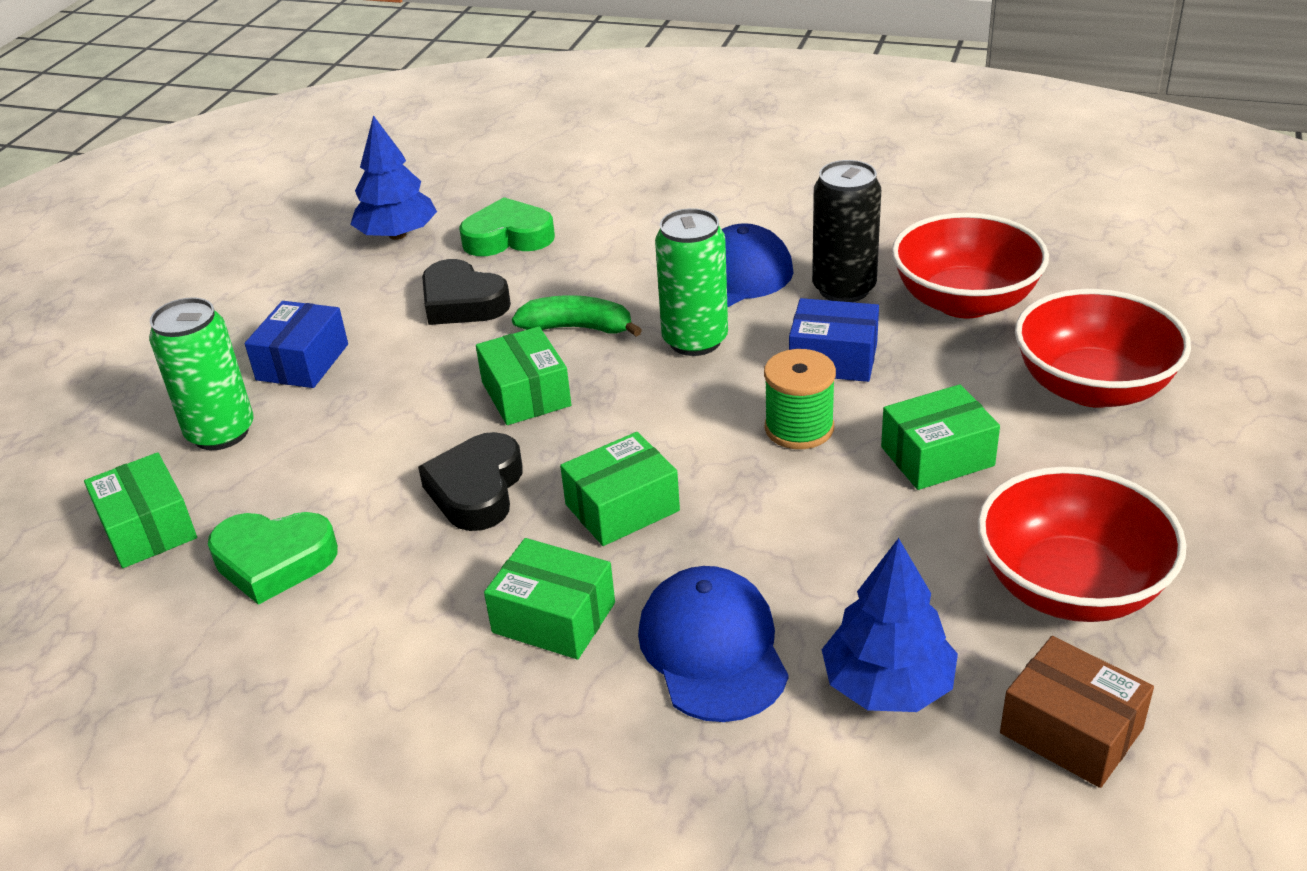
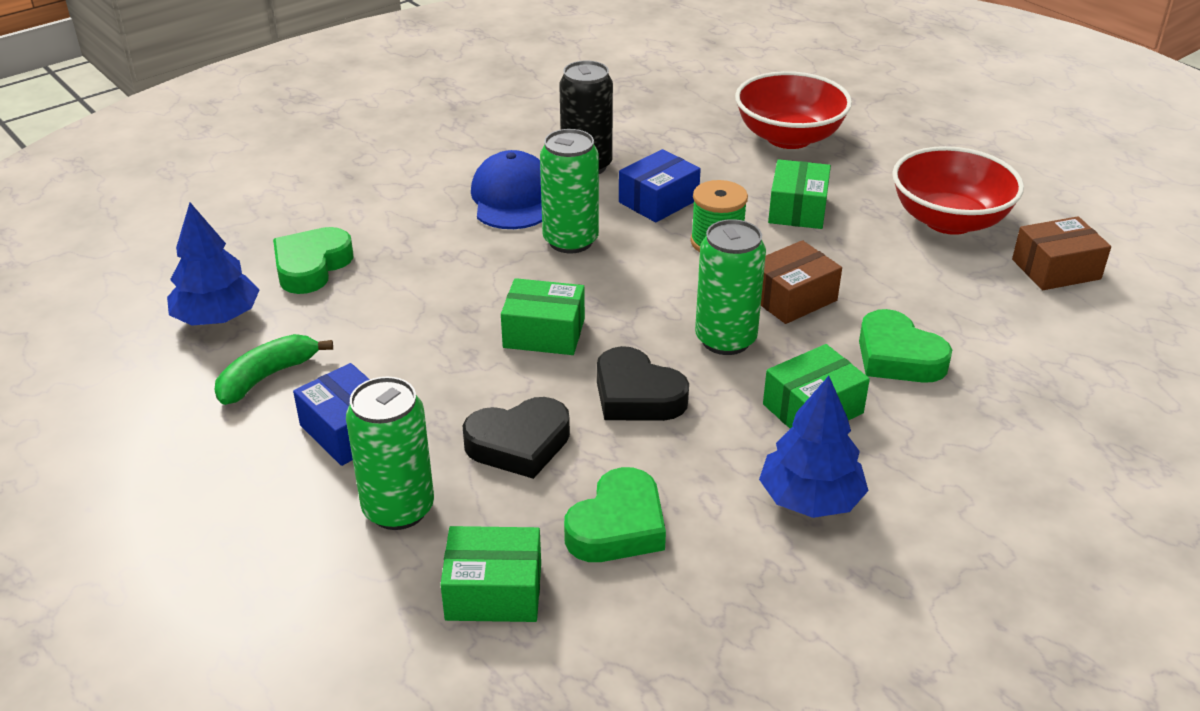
camera: 60 degrees left, 0 degrees up
(462, 302) = (376, 320): black heart -> black heart (519, 444)
(578, 328) = (488, 281): green banana -> green banana (267, 377)
(622, 507) = (725, 340): green box -> green can
(713, 648) = (898, 357): blue cap -> green heart
(748, 523) = (792, 298): none -> brown box
(887, 685) = (979, 309): blue tree -> blue tree (810, 499)
(964, 301) = (656, 135): red bowl -> none

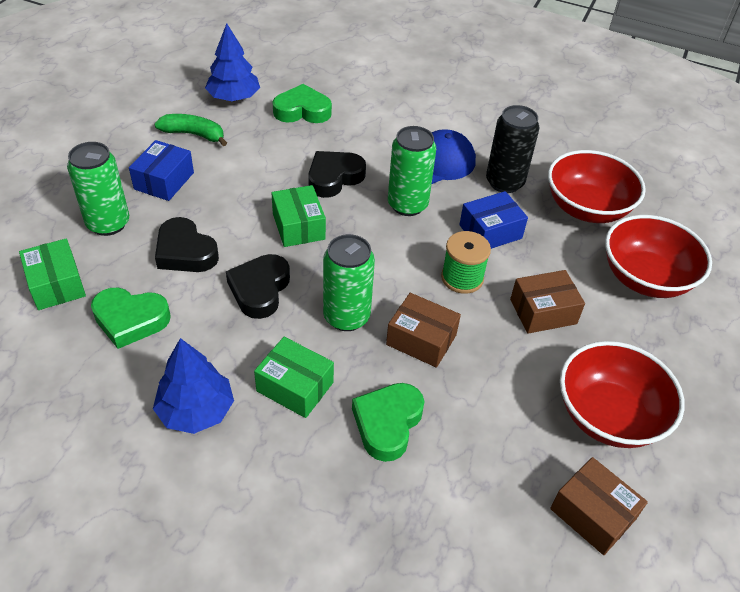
camera: 60 degrees right, 10 degrees up
(474, 279) = (334, 178): none -> black heart
(658, 201) = (490, 232): blue box -> blue box turned 45 degrees counterclockwise
(667, 132) = (586, 208): none -> red bowl
(797, 209) = (543, 311): green box -> brown box

